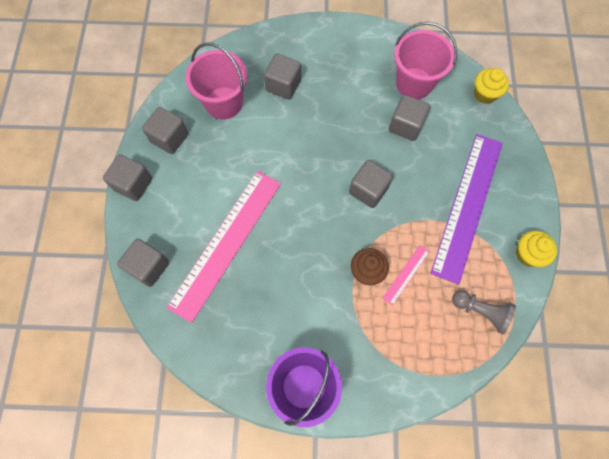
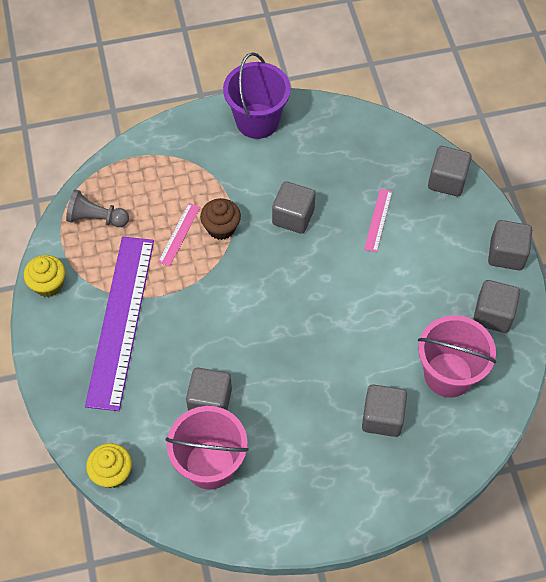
camera: 165 degrees right, 10 degrees down
(226, 243) = (378, 220): pink ruler -> pink ruler, size x0.41
(368, 190) = (239, 310): grey cube -> grey cube (293, 217)

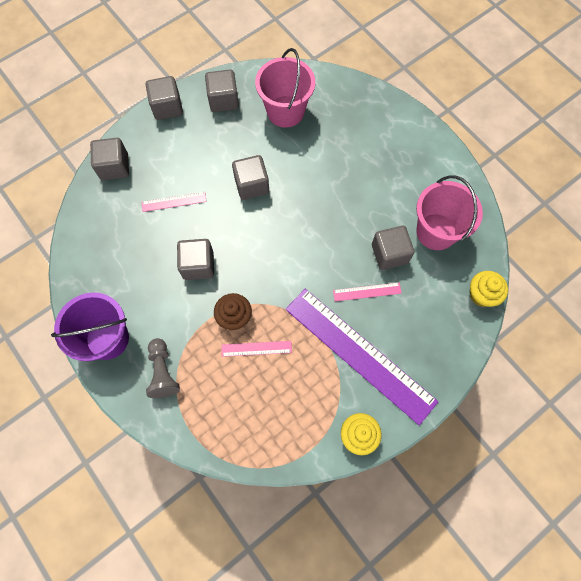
camera: 115 degrees left, 10 degrees up
(96, 218) = (273, 430): grey pawn -> grey pawn (163, 372)
(121, 320) = (359, 354): purple ruler -> purple ruler turned 60 degrees clockwise
(180, 358) = (367, 291): none -> pink ruler
(382, 418) = (339, 139): grey cube -> grey cube (252, 185)

